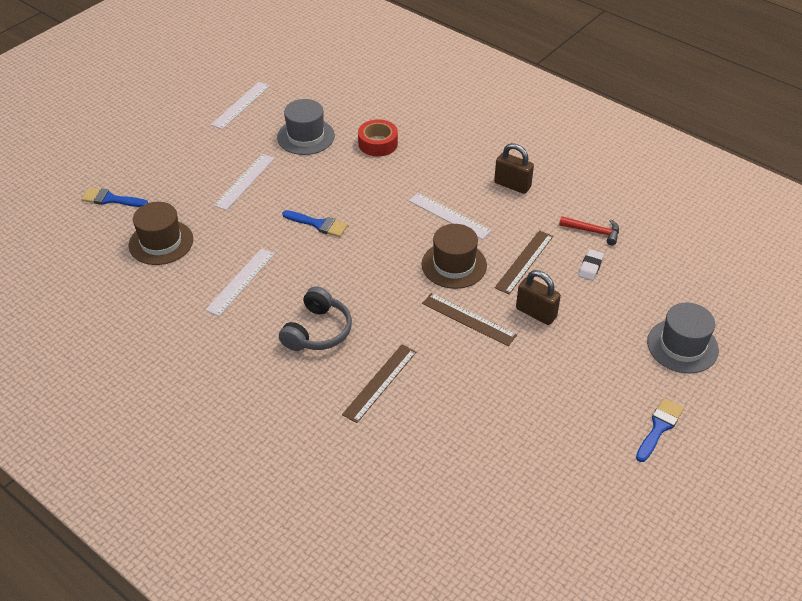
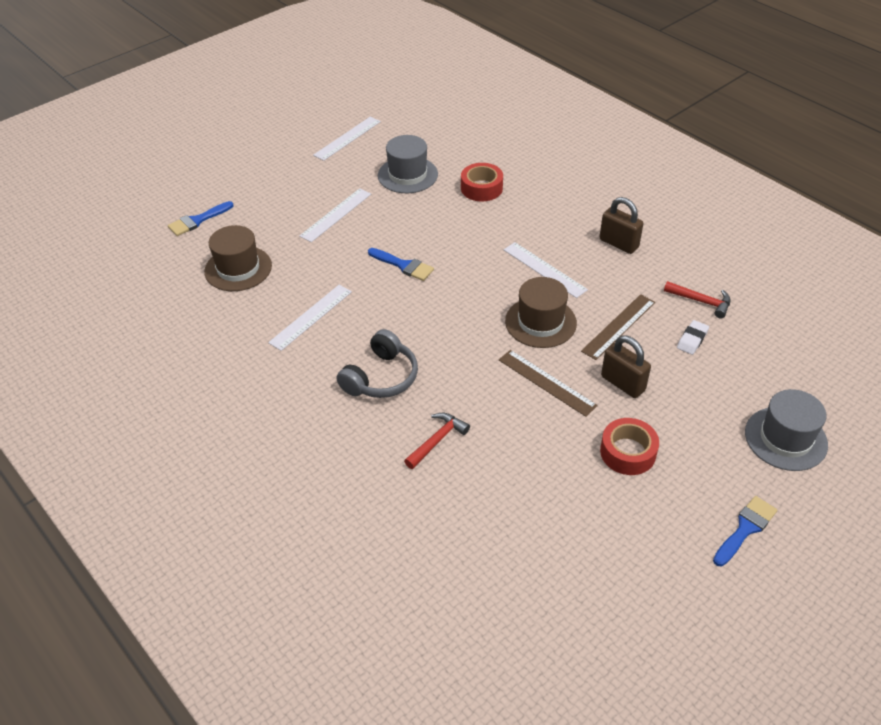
camera: 10 degrees right, 0 degrees up
(110, 199) = (197, 220): blue brush -> blue brush turned 60 degrees counterclockwise
(380, 382) = (437, 440): brown ruler -> red hammer
(550, 373) = (628, 452): none -> red tape

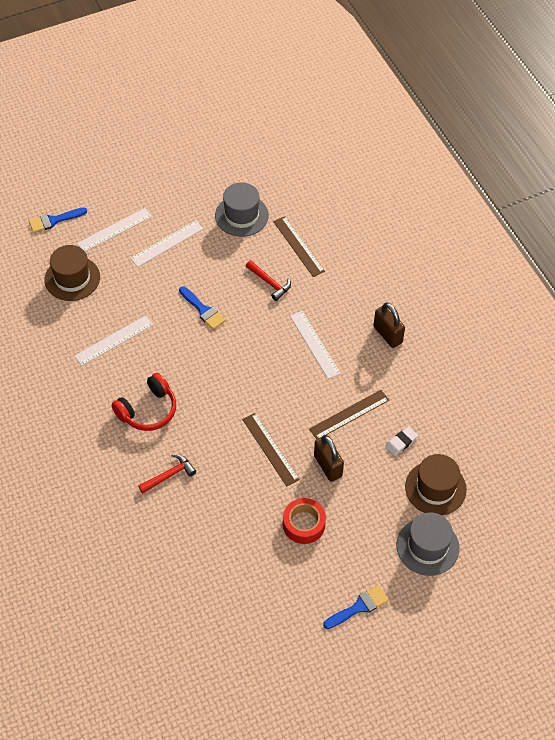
camera: 15 degrees right, 10 degrees up
(347, 138) = (205, 160): white ruler -> white ruler (114, 230)
(381, 377) = (148, 410): grey headphones -> red headphones
(481, 188) = (298, 246): red tape -> brown ruler
(540, 322) = (289, 394): brown hat -> brown hat (435, 488)
(701, 301) = (427, 409): red hammer -> red hammer (269, 283)

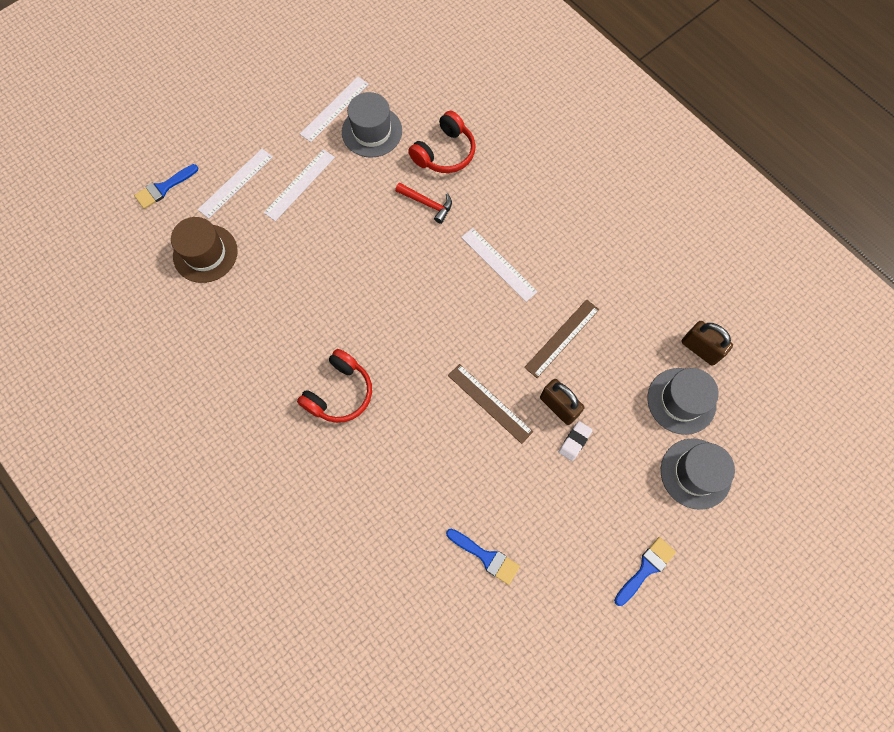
camera: 15 degrees left, 15 degrees up
(114, 340) = (275, 317): white ruler -> white ruler (334, 109)
(169, 475) = (387, 466): red hammer -> none
(203, 310) = (364, 255): blue brush -> blue brush (486, 557)
(298, 246) = (444, 152): brown ruler -> red headphones
(304, 524) = (555, 484): red tape -> none
(387, 334) = (573, 232): brown padlock -> brown padlock (700, 349)
(401, 442) = (628, 356): white eraser -> white eraser (574, 441)
(435, 488) = (681, 401): brown hat -> grey hat

